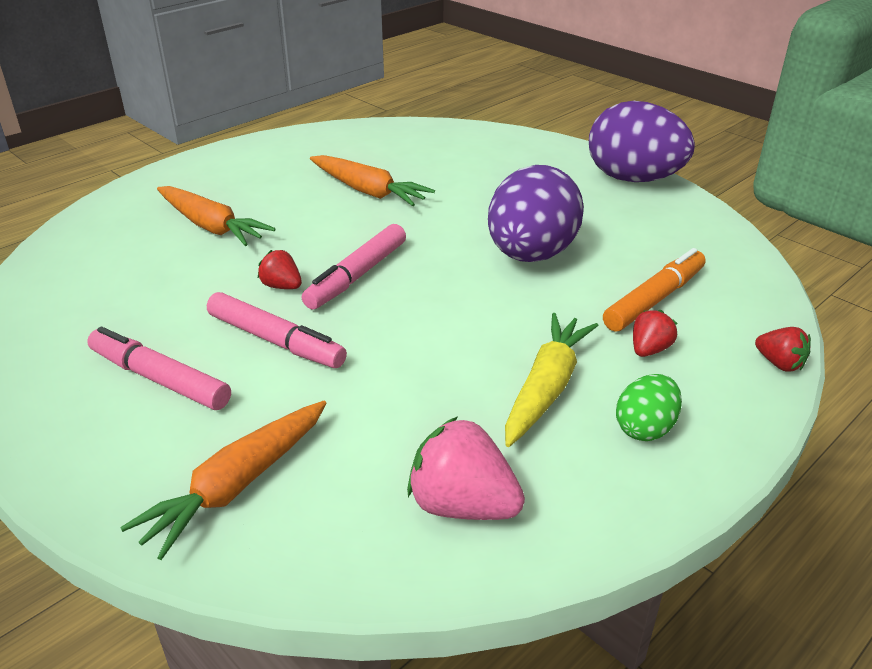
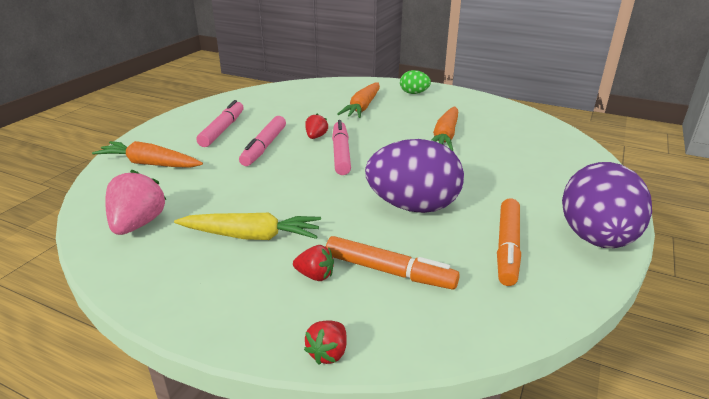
camera: 70 degrees right, 5 degrees down
(357, 276) = (341, 153): pink marker -> pink marker turned 75 degrees clockwise
(633, 224) = (507, 247): none -> orange marker
(645, 428) = (218, 283): green egg -> green egg (414, 93)

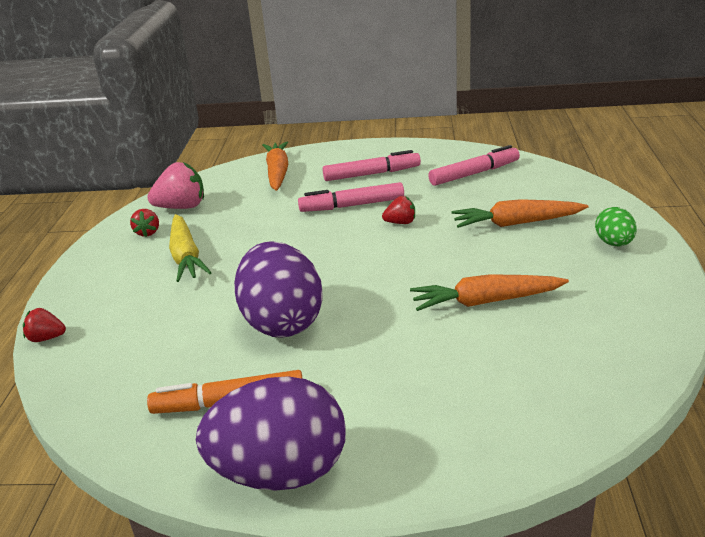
camera: 70 degrees right, 0 degrees up
(315, 275) = (140, 303): red strawberry -> red strawberry (148, 232)
(341, 153) = (372, 248): pink marker -> pink marker (474, 173)
(389, 271) = (158, 338): orange marker -> none

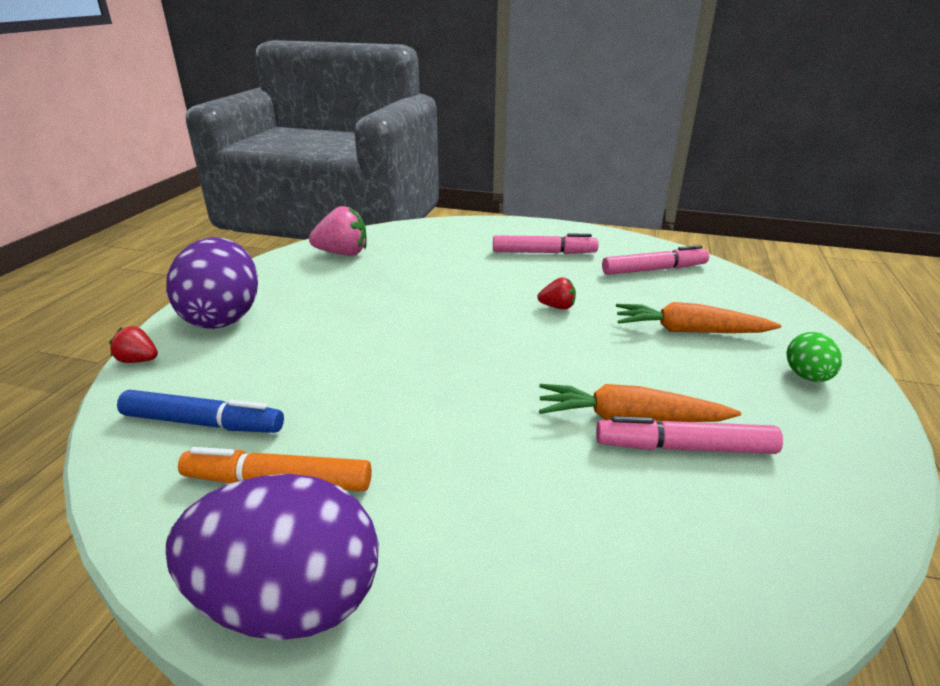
camera: 10 degrees right, 0 degrees up
(140, 374) = (203, 423): none -> blue marker
(148, 232) = (298, 272): red strawberry -> none
(186, 256) = (321, 302): yellow carrot -> none
(277, 173) = (450, 237): orange carrot -> none
(282, 322) = (384, 394): purple egg -> purple egg (223, 317)
(352, 205) = (511, 280): pink marker -> pink marker (684, 447)

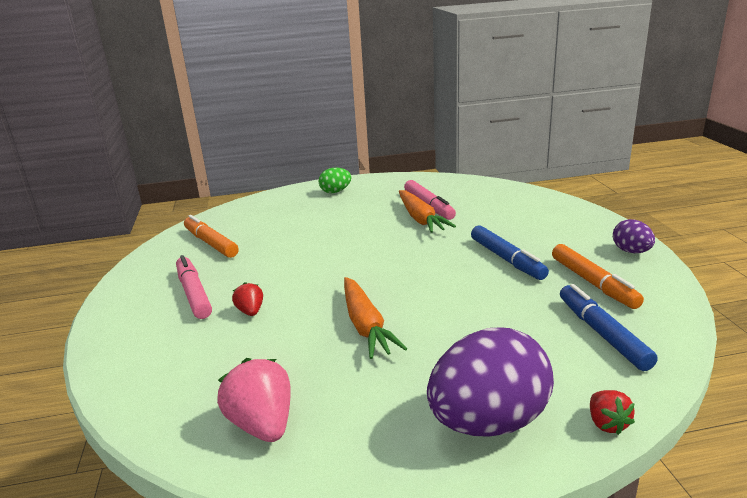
camera: 115 degrees left, 5 degrees down
(289, 601) = (631, 251): purple egg -> purple egg, size x0.49
(422, 439) = (507, 259): none -> blue marker
(557, 307) = (308, 262): red strawberry -> red strawberry (250, 311)
(654, 270) = (211, 243): pink marker -> orange marker
(689, 331) = (308, 220): orange carrot -> orange carrot (366, 326)

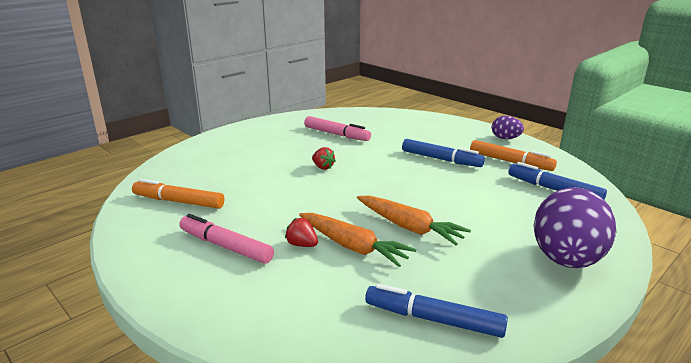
camera: 35 degrees left, 0 degrees up
(262, 424) = (433, 319): pink strawberry -> blue marker
(335, 192) = (242, 137): green egg -> none
(420, 219) = (343, 145): orange carrot -> orange carrot (352, 246)
(607, 424) = (621, 237): red strawberry -> red strawberry (323, 167)

